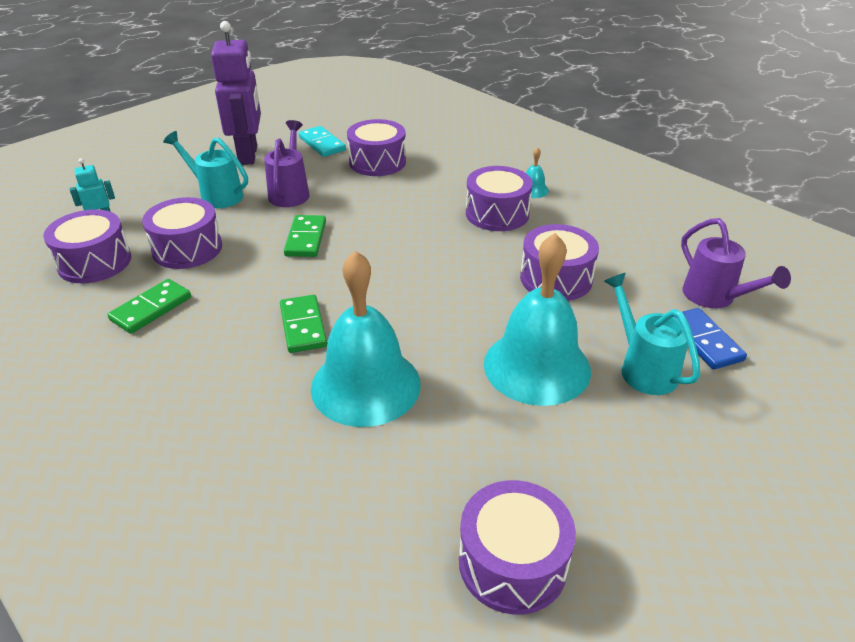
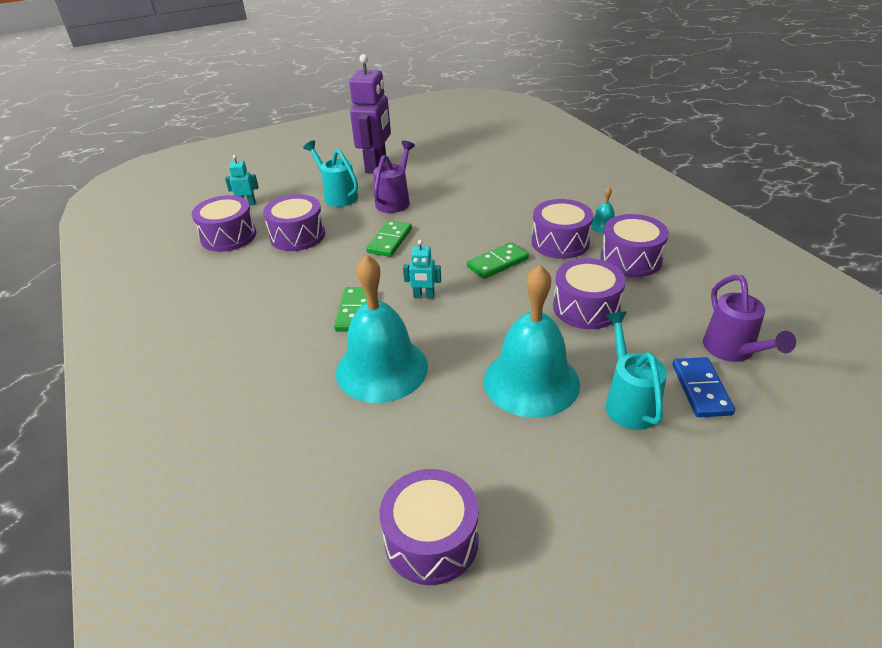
camera: 20 degrees right, 0 degrees up
(151, 309) = (251, 278): green domino -> green domino (497, 263)
(322, 144) = (438, 163): turquoise domino -> none
(375, 295) = (424, 296): none -> turquoise robot
(377, 162) = (477, 184): purple drum -> purple drum (630, 259)

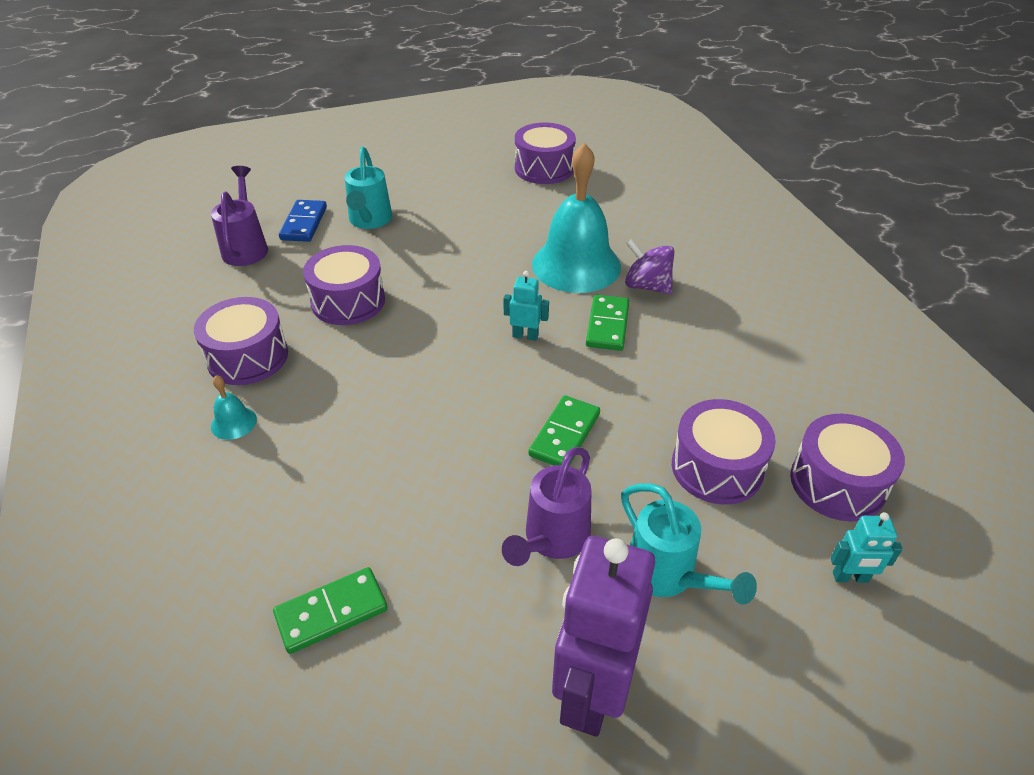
camera: 175 degrees left, 5 degrees up
(313, 352) = (647, 286): none -> purple spinning top
(497, 263) = (419, 373): green domino -> green domino (331, 612)
(531, 381) = (441, 242): turquoise bell -> none
(560, 242) = (317, 398): purple drum -> none

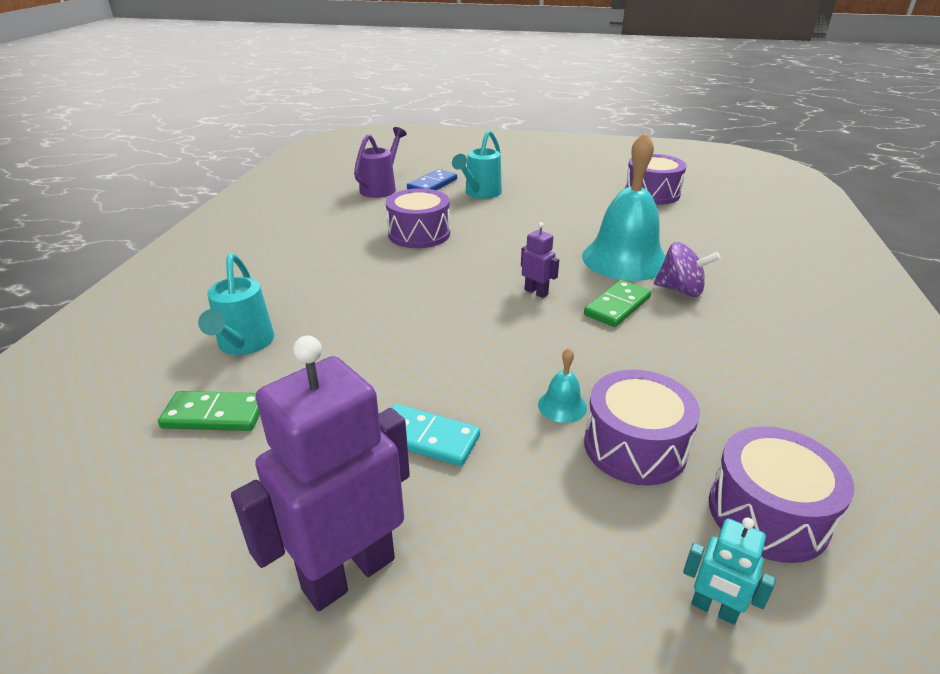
camera: 30 degrees right, 10 degrees down
(233, 422) = (273, 278): turquoise bell -> turquoise bell (562, 406)
(247, 357) = (320, 246): purple drum -> none
(525, 336) = (536, 292): turquoise robot -> purple robot
(553, 539) = (427, 438): purple watering can -> turquoise domino
(565, 435) = (508, 369): green domino -> none
(647, 286) = (680, 290): purple spinning top -> purple spinning top turned 135 degrees clockwise
(667, 575) = (506, 512): turquoise watering can -> turquoise watering can (244, 344)

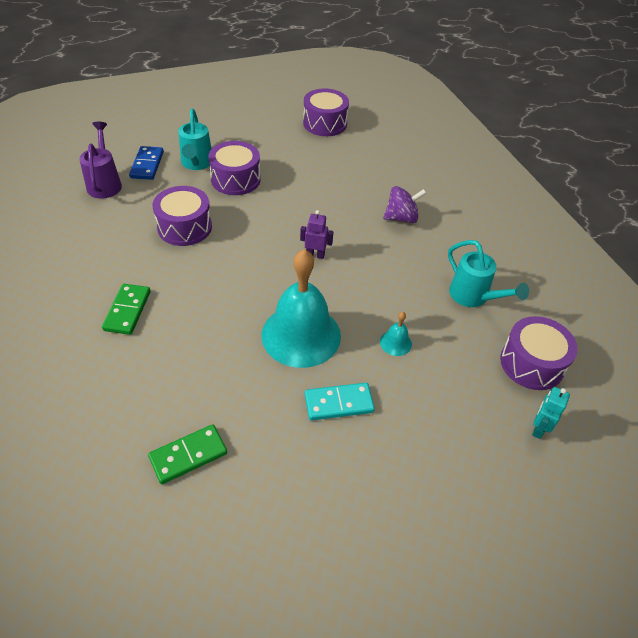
camera: 35 degrees left, 15 degrees up
(244, 344) = (148, 390): turquoise watering can -> turquoise watering can (473, 296)
(348, 573) = (367, 507): purple robot -> none
(617, 306) = (373, 247): green domino -> green domino (127, 311)
(625, 259) = (350, 201): turquoise bell -> turquoise bell (301, 335)
(635, 446) = (450, 352): purple drum -> purple drum (235, 179)
(714, 609) = (538, 428): turquoise robot -> turquoise robot turned 120 degrees clockwise

